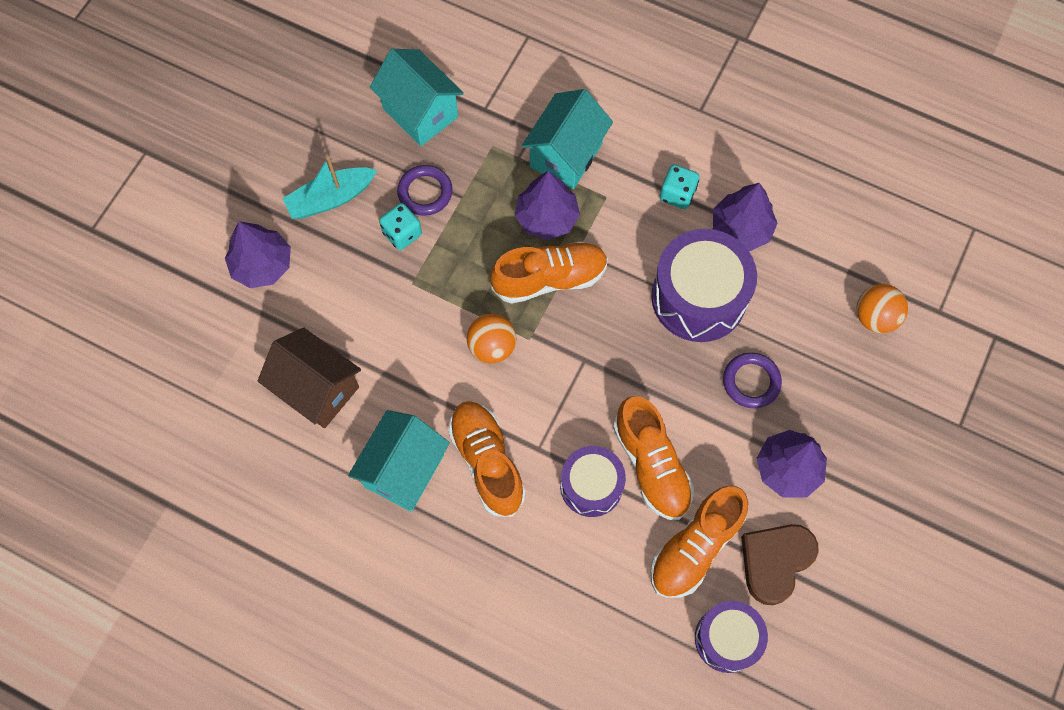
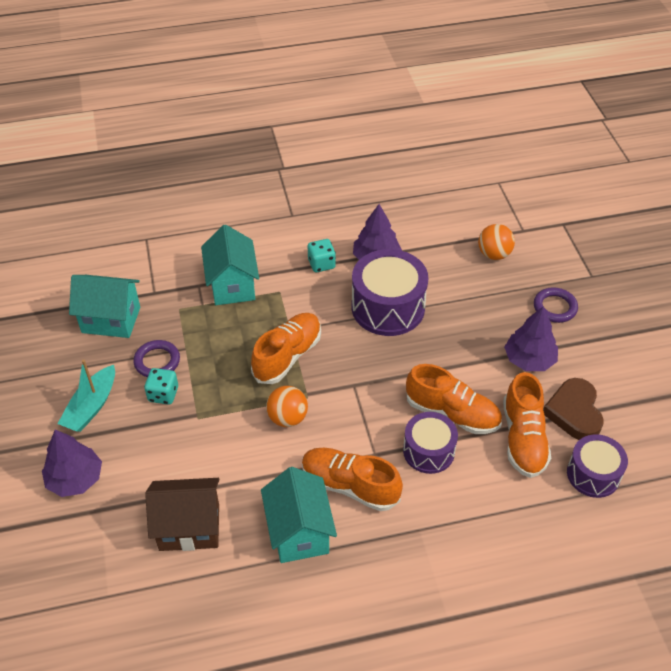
camera: 40 degrees left, 20 degrees down
(546, 218) = (253, 325): purple tree -> none
(751, 382) = (462, 330): purple ring -> purple ring (555, 307)

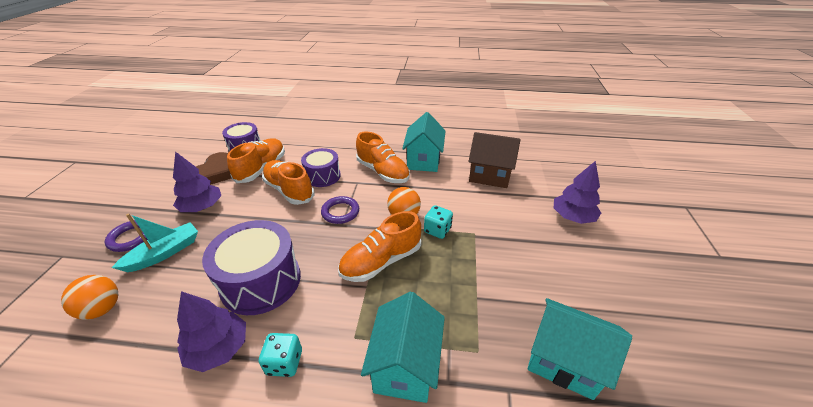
camera: 160 degrees left, 10 degrees down
(91, 406) = (569, 265): turquoise boat -> turquoise boat (164, 253)
(157, 361) = (507, 291): purple ring -> purple ring (340, 212)
(163, 394) = (502, 259): turquoise dice -> turquoise dice (437, 230)

